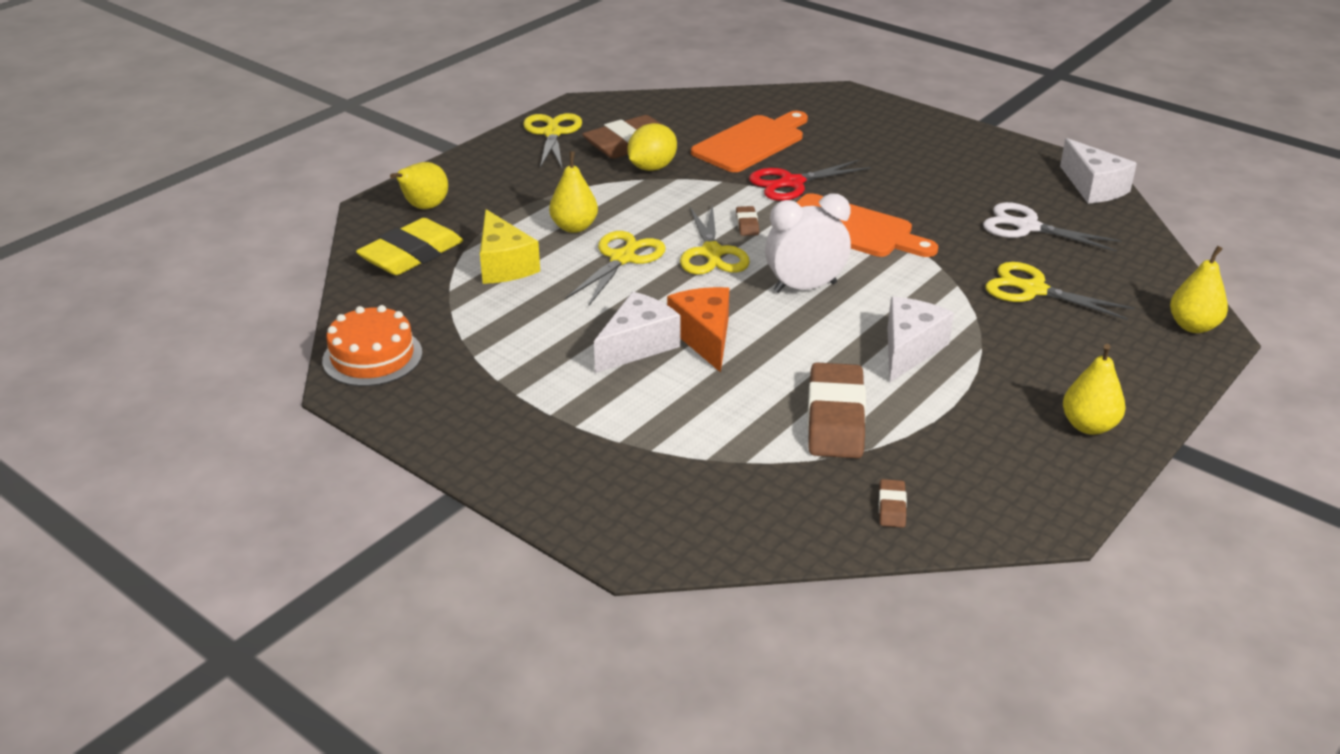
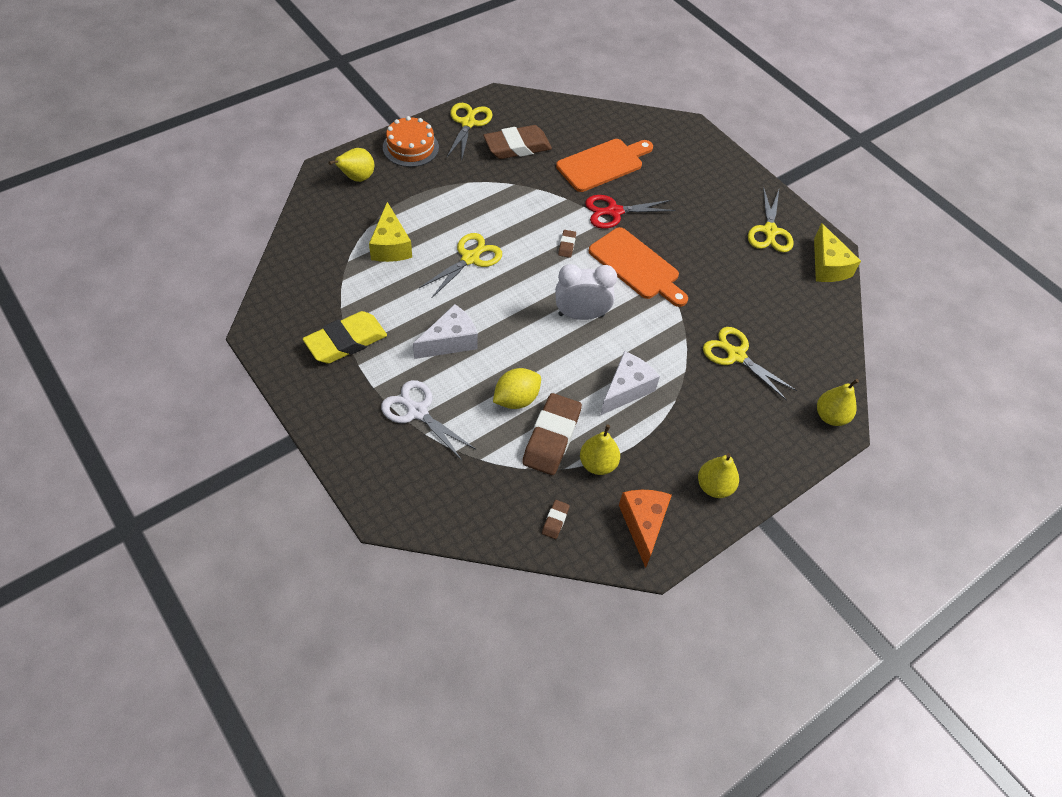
camera: 10 degrees right, 20 degrees up
(372, 357) = (280, 309): orange cake -> orange cake (410, 147)
(411, 255) = (334, 222): yellow eraser -> yellow eraser (346, 341)
(574, 227) = (449, 220): yellow pear -> yellow pear (598, 464)
(652, 167) = (524, 174): yellow lemon -> yellow lemon (516, 399)
(704, 337) = (496, 345): orange cheese -> orange cheese (643, 525)
(712, 253) = (532, 267): yellow scissors -> yellow scissors (770, 231)
(1027, 227) = (761, 294): white scissors -> white scissors (417, 412)
(1093, 187) = (827, 266): white cheese -> yellow cheese

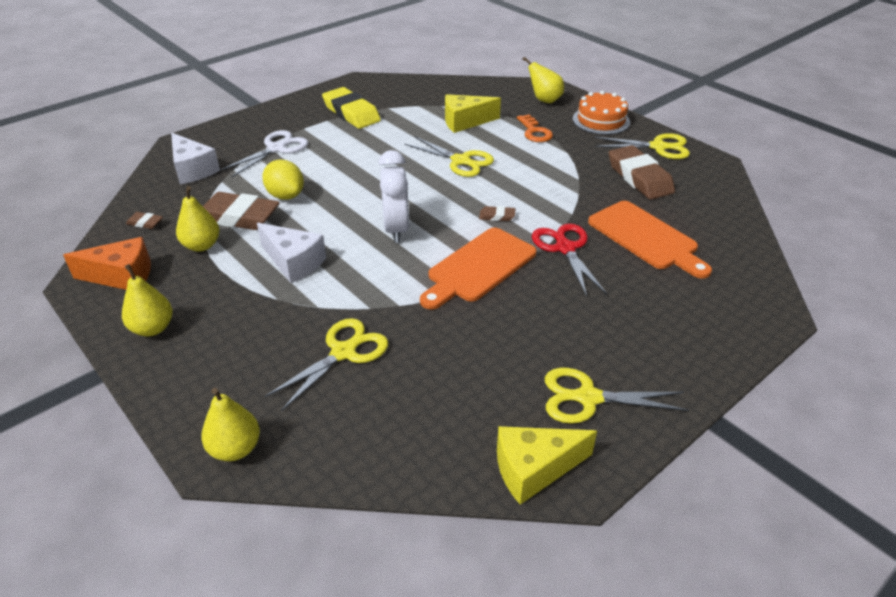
camera: 90 degrees right, 15 degrees down
(423, 197) = (534, 132): none -> orange key
(450, 341) = (354, 158): white cheese -> white cheese (192, 170)

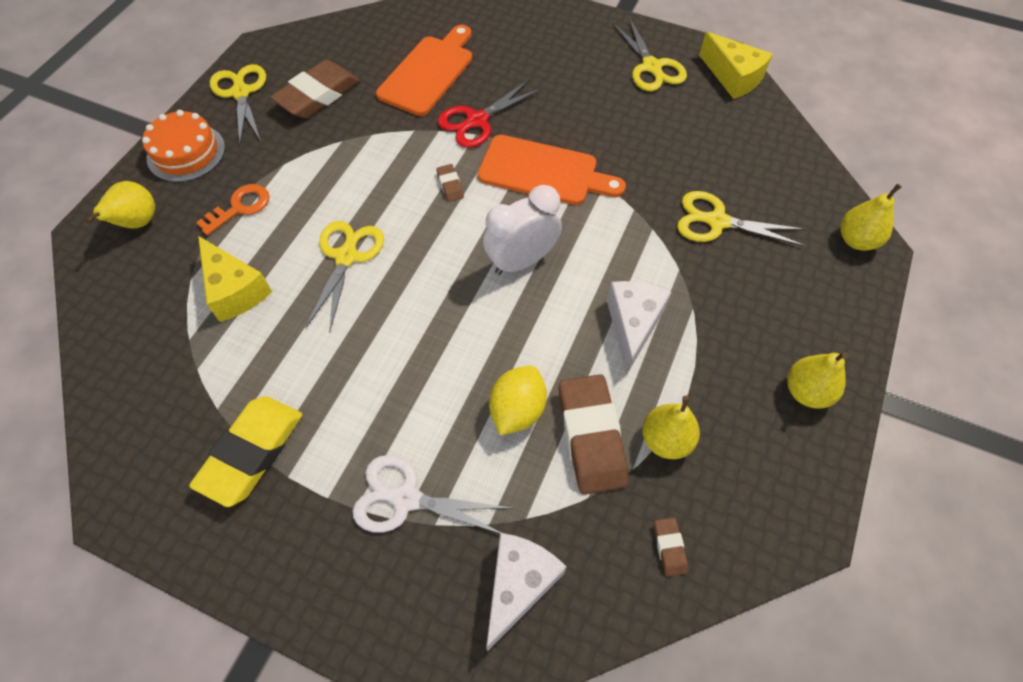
camera: 115 degrees left, 20 degrees up
(122, 276) = (768, 488): orange cheese -> none

